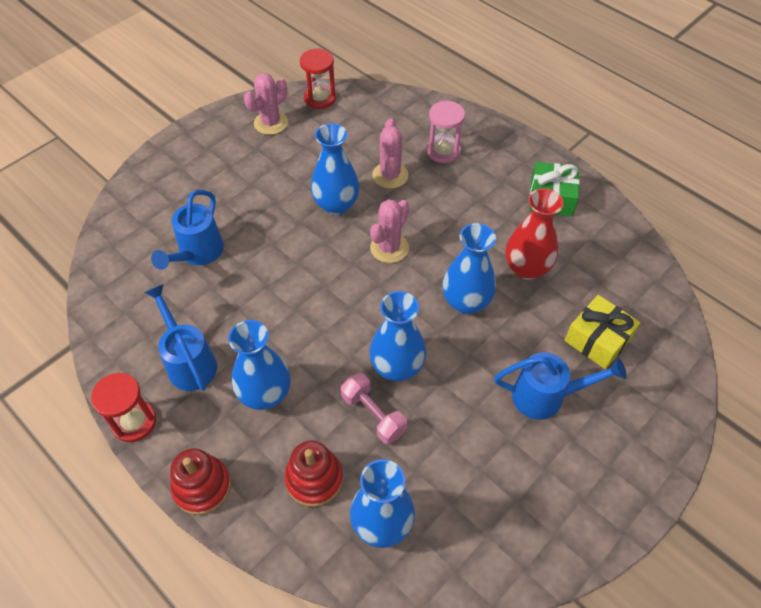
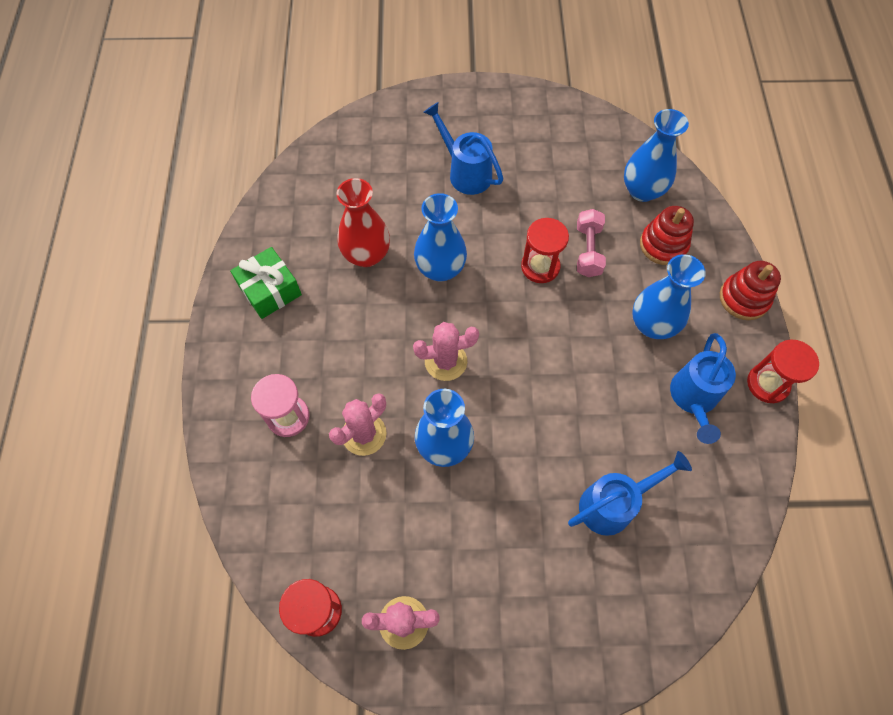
camera: 135 degrees left, 10 degrees up
(397, 367) = (540, 267): blue vase -> red hourglass
(597, 339) = (388, 174): yellow gift -> none

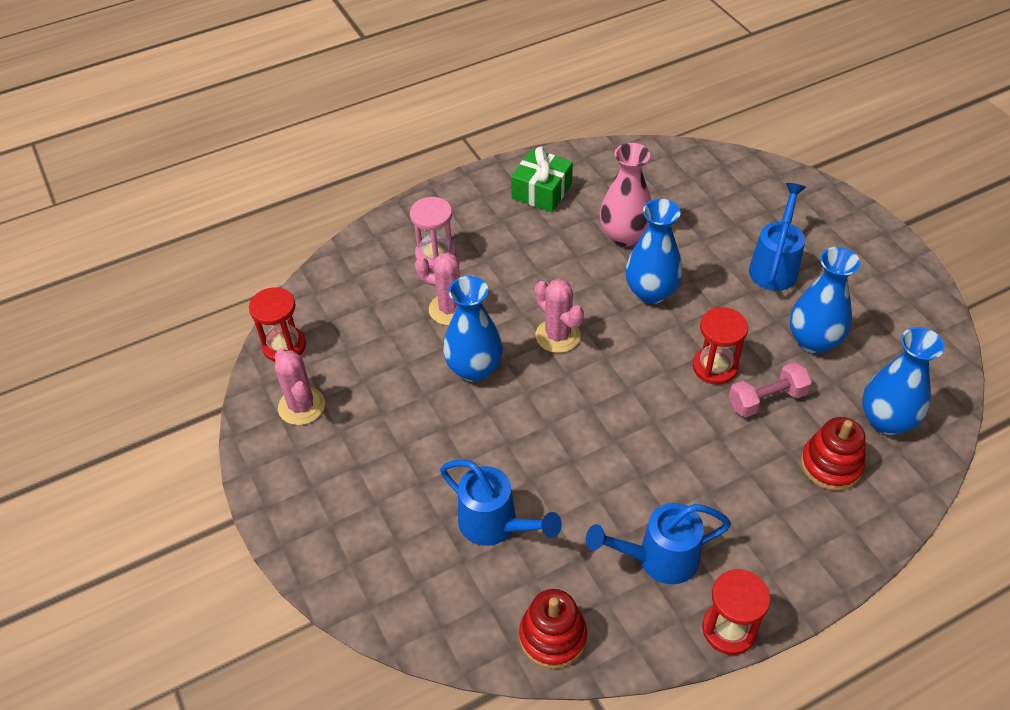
camera: 65 degrees right, 15 degrees down
(366, 255) = (624, 236): red vase -> pink vase
(652, 325) = (721, 489): blue vase -> blue vase (813, 341)
(744, 298) = (824, 569): red stacking toy -> red stacking toy (553, 637)

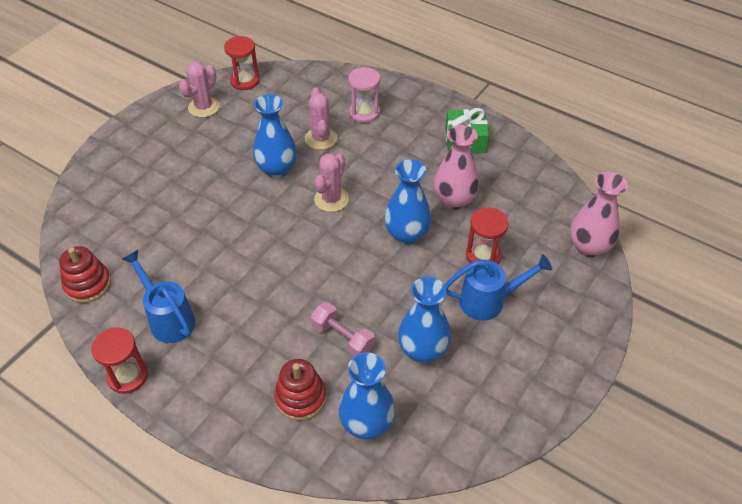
camera: 60 degrees right, 0 degrees up
(495, 525) = (158, 226): blue watering can -> none
(715, 367) = (356, 296): red hourglass -> red hourglass (483, 255)
(744, 168) = (588, 247): none -> pink vase

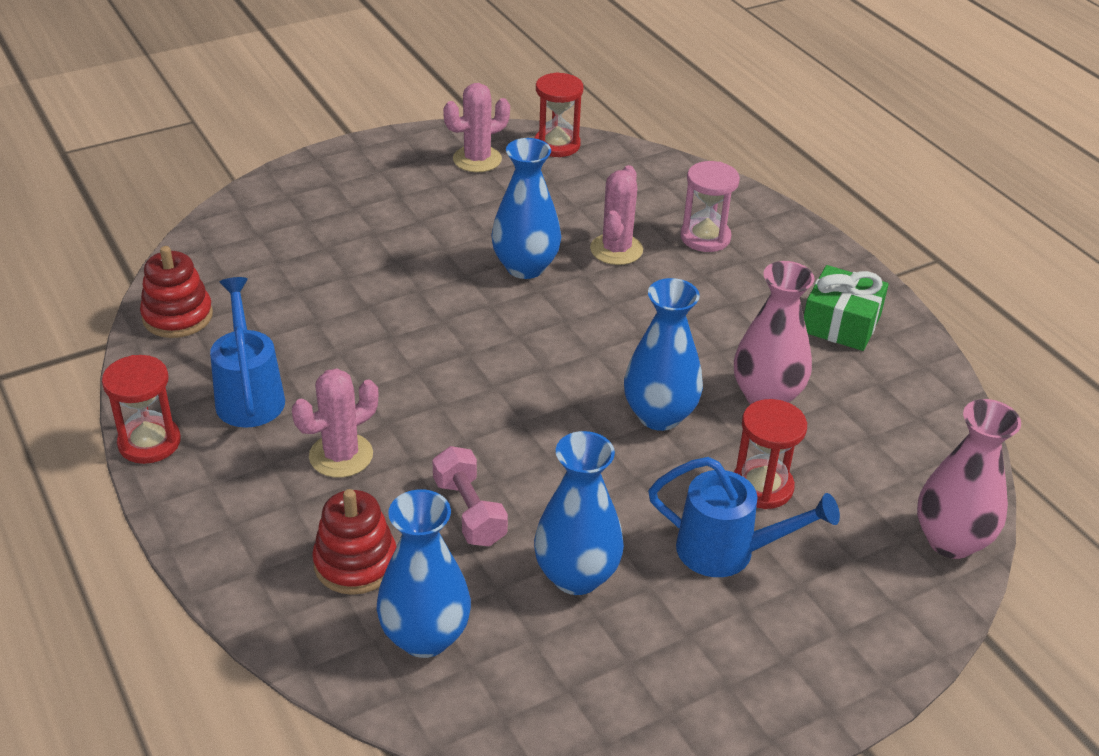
camera: 25 degrees right, 10 degrees down
(331, 199) = (577, 330): pink cactus -> pink cactus (341, 455)

